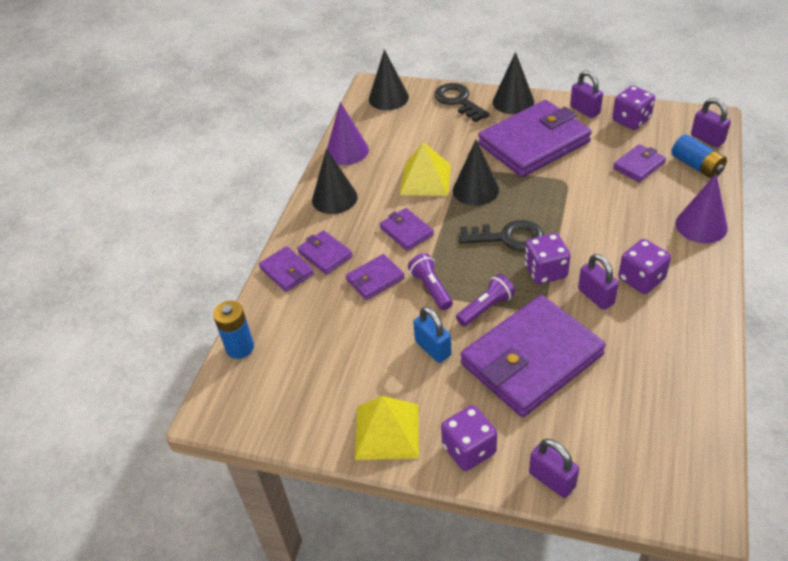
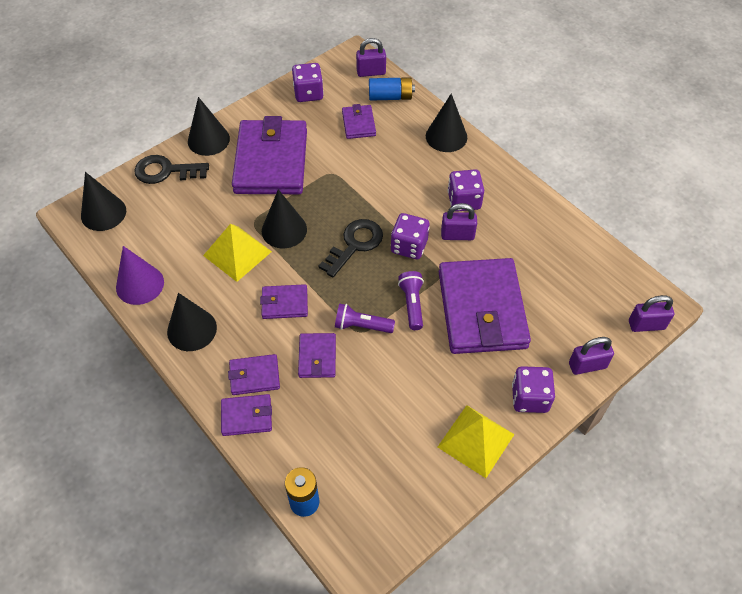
camera: 60 degrees left, 10 degrees up
(433, 348) = (422, 362): blue padlock -> none
(584, 110) = (268, 108): purple padlock -> purple padlock (646, 325)
(701, 225) = (446, 136): purple cone -> black cone

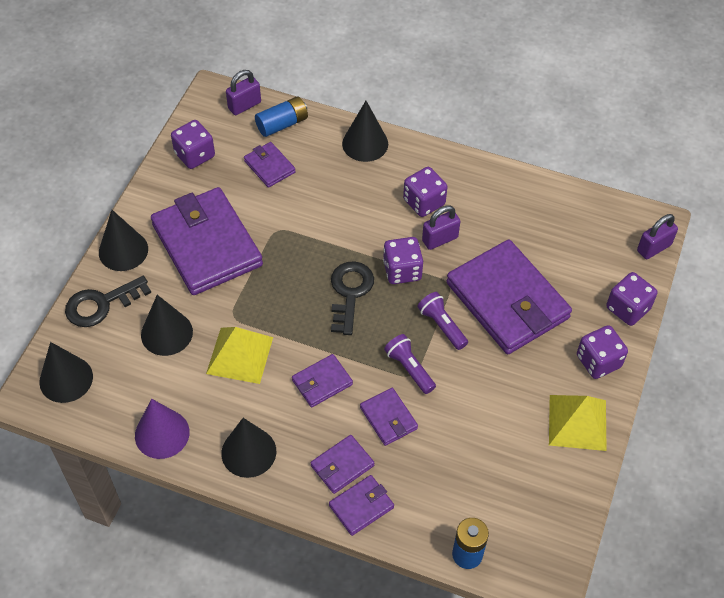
camera: 30 degrees left, 0 degrees up
(284, 230) = (270, 310): black cone -> black cone (166, 333)
(361, 326) = (409, 368): purple flashlight -> purple flashlight turned 75 degrees clockwise
(587, 365) = (627, 308): purple padlock -> purple dice

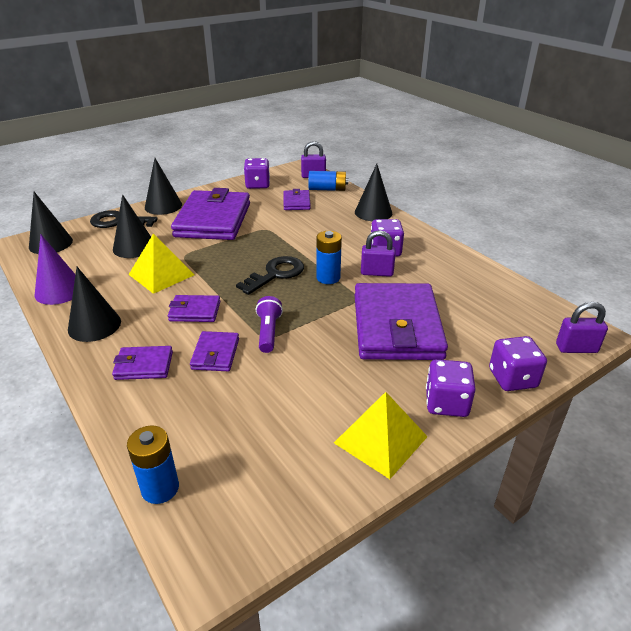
camera: 35 degrees right, 20 degrees down
(361, 506) = (122, 399): purple wallet -> none
(402, 270) = (328, 278): purple dice -> blue battery
(442, 325) = (324, 319): purple flashlight -> none

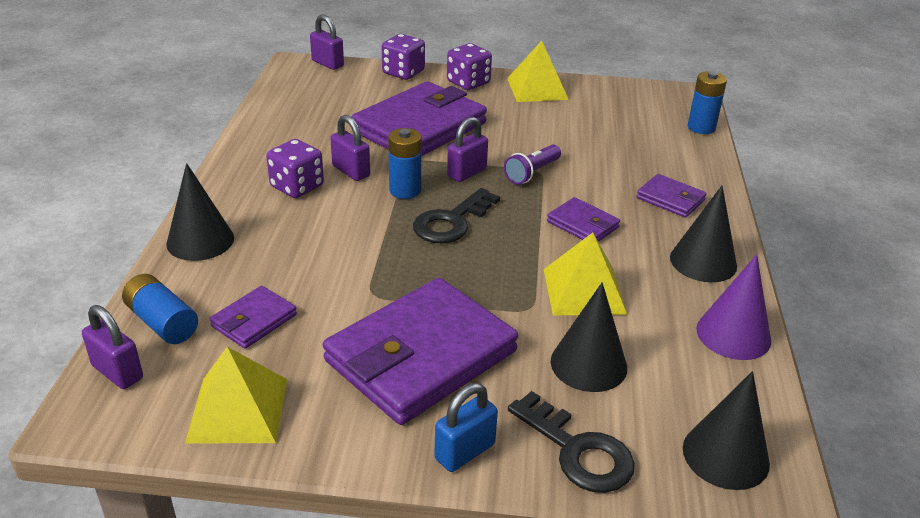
camera: 140 degrees left, 0 degrees up
(163, 206) = (464, 451): black cone -> blue padlock
(215, 354) = (598, 179): purple wallet -> none
(257, 185) = (238, 410): purple dice -> yellow pyramid
(275, 274) = (452, 222): black key -> black key turned 45 degrees counterclockwise
(311, 308) = (467, 173): none -> purple padlock

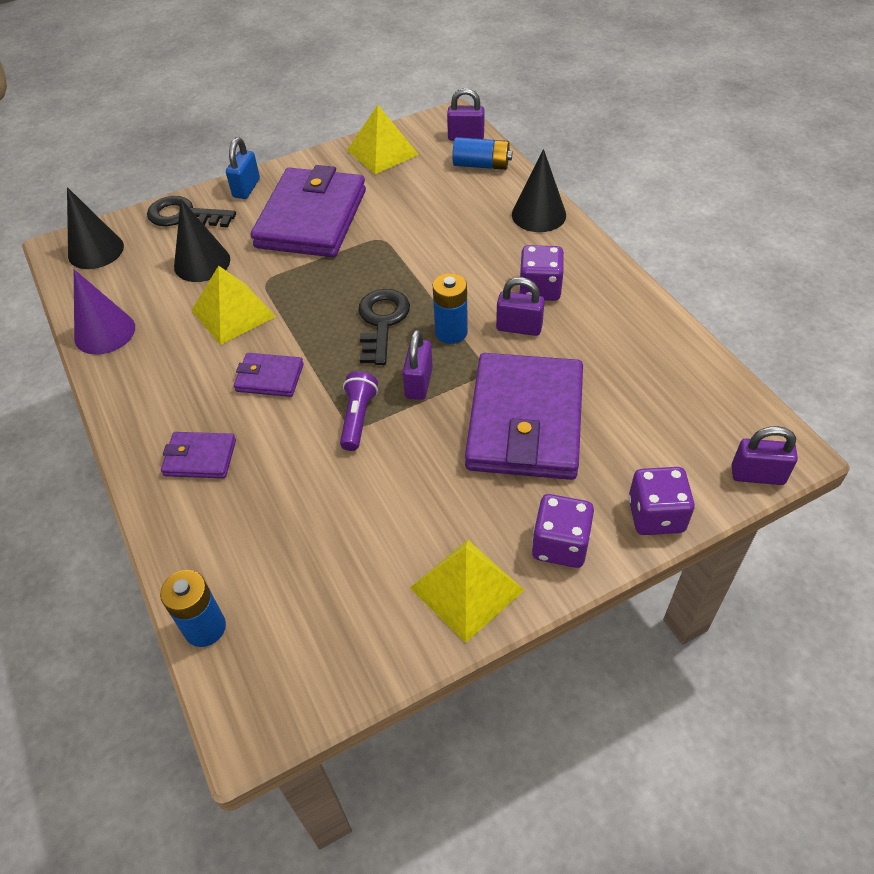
camera: 150 degrees right, 15 degrees up
(254, 320) = (432, 190): purple wallet -> none
(703, 261) = (145, 391): black cone -> none

